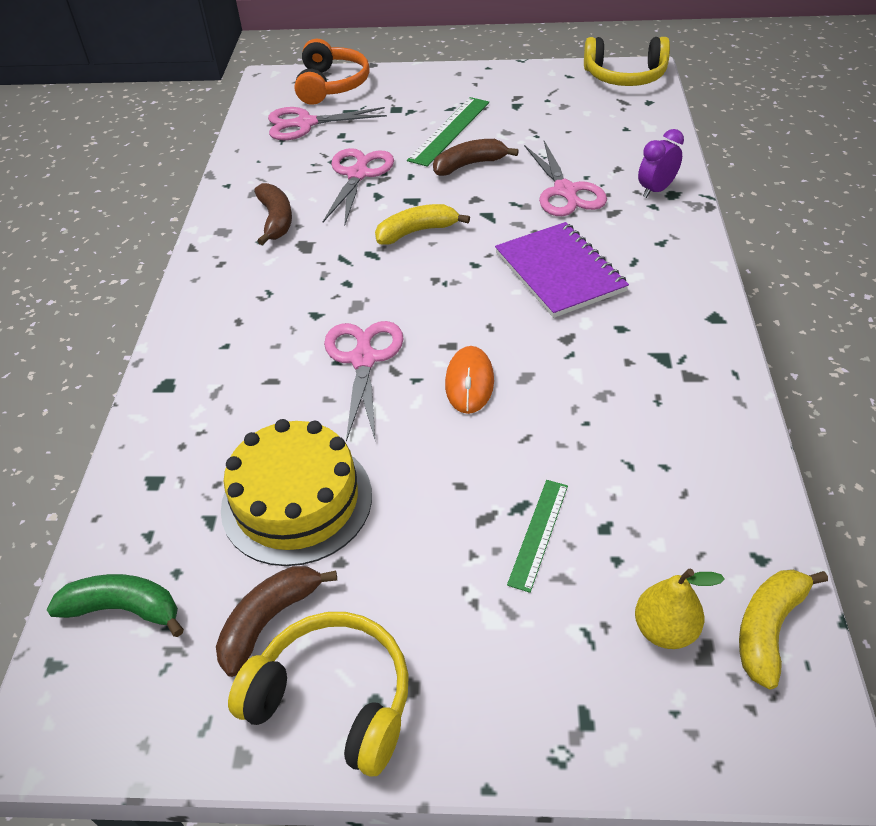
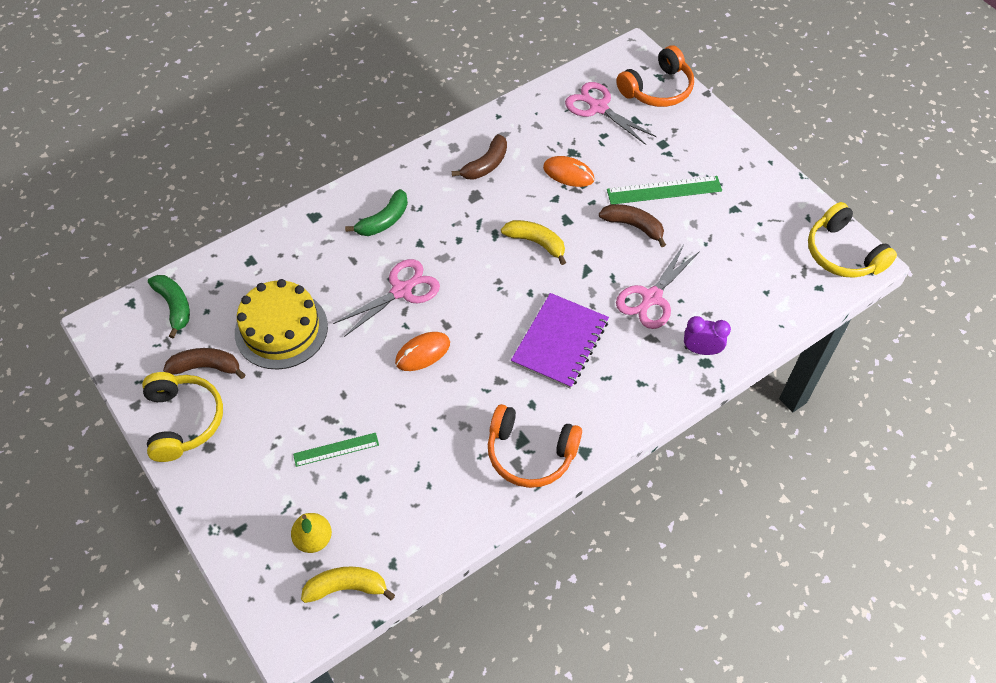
camera: 50 degrees right, 10 degrees up
(249, 328) = (384, 221): none -> green banana
(358, 174) = (568, 173): pink scissors -> orange mouse
(685, 358) = (530, 453): none -> orange headphones

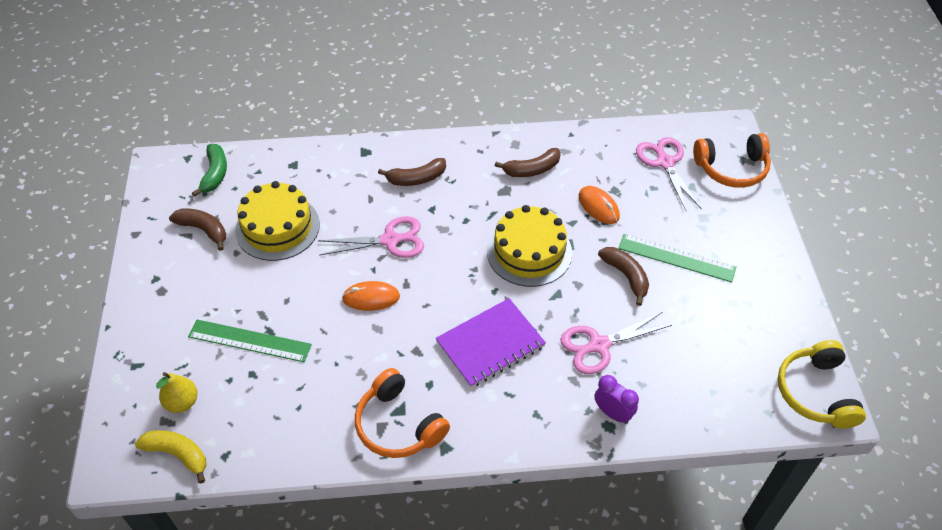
camera: 30 degrees right, 5 degrees down
(183, 421) = (158, 262): yellow headphones -> none
(336, 449) = (249, 341): green ruler -> green ruler, size x1.58
(384, 221) = (416, 178): green banana -> brown banana
(536, 243) = (529, 252): yellow banana -> yellow cake

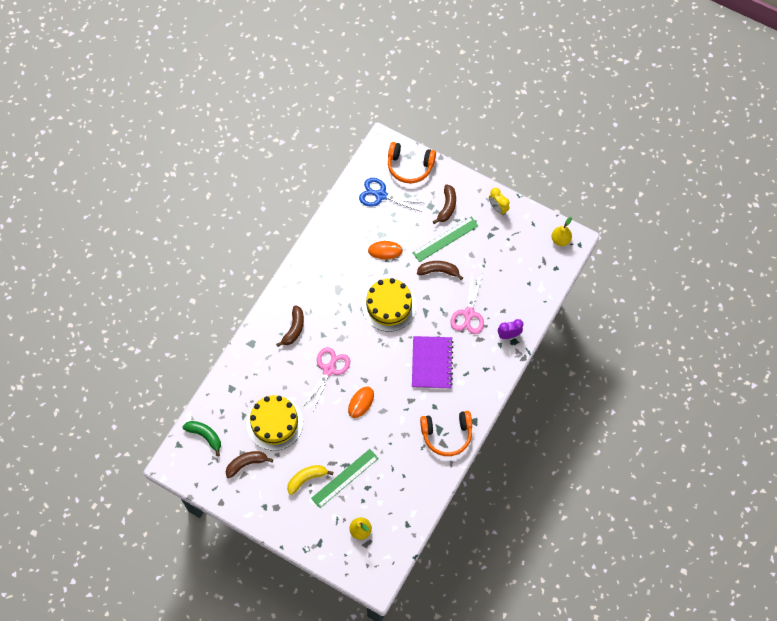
camera: 55 degrees left, 15 degrees up
(178, 454) = (391, 547): yellow banana -> yellow banana (306, 479)
(532, 169) = (334, 265): brown banana -> brown banana (447, 207)
(665, 162) = (380, 195): pink scissors -> blue scissors
(731, 168) = (410, 166): orange headphones -> orange headphones turned 75 degrees clockwise
(778, 289) = (497, 208): none -> yellow clock
(816, 392) = (560, 240): yellow headphones -> yellow pear

